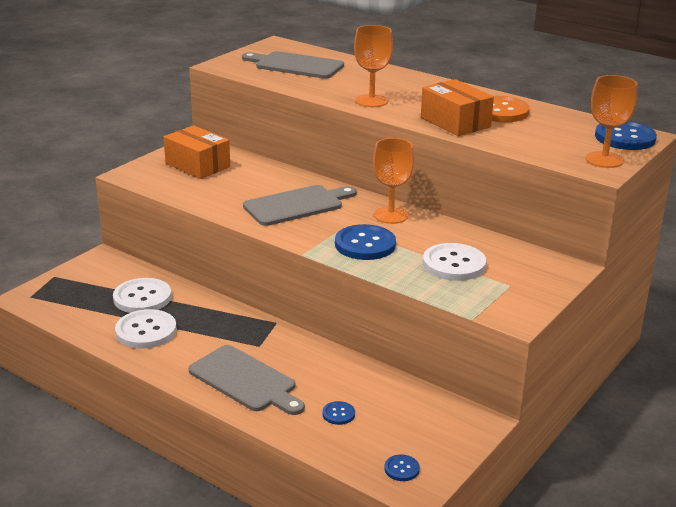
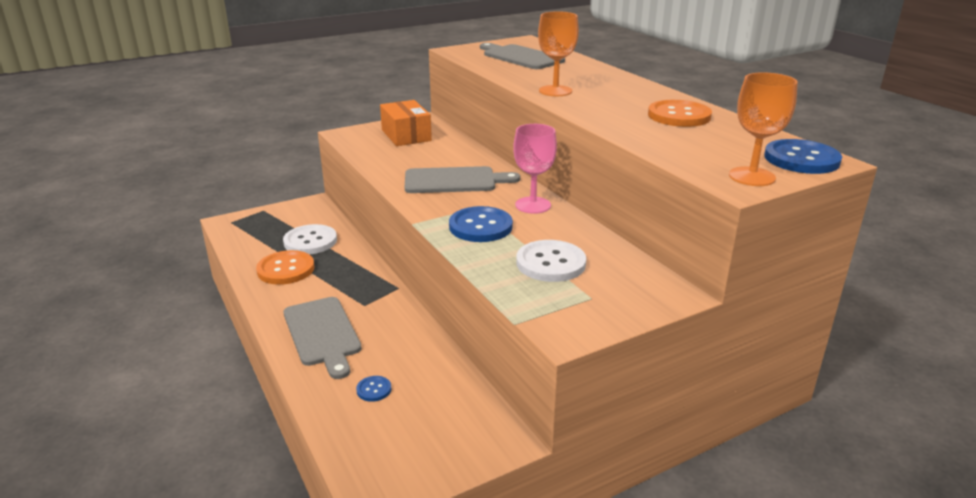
camera: 25 degrees right, 0 degrees up
(146, 331) = (286, 269): white button -> orange button
(391, 215) = (533, 205): orange goblet -> pink goblet
(401, 469) = (382, 467): blue button -> none
(455, 122) = (618, 118): orange box -> none

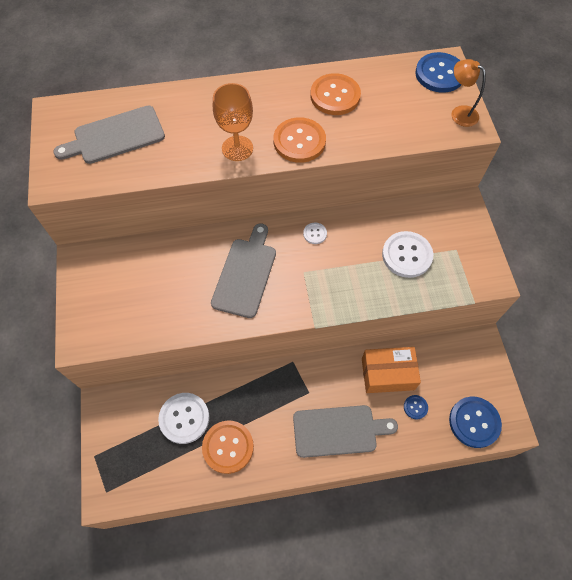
camera: 70 degrees left, 35 degrees up
(406, 135) = (116, 285): orange box -> orange box (387, 374)
(480, 226) = (337, 281): blue button -> blue button (474, 422)
(533, 205) = (315, 234): pink goblet -> white button
(594, 110) = (299, 141): none -> orange button
(752, 177) = (459, 113): orange goblet -> orange lamp

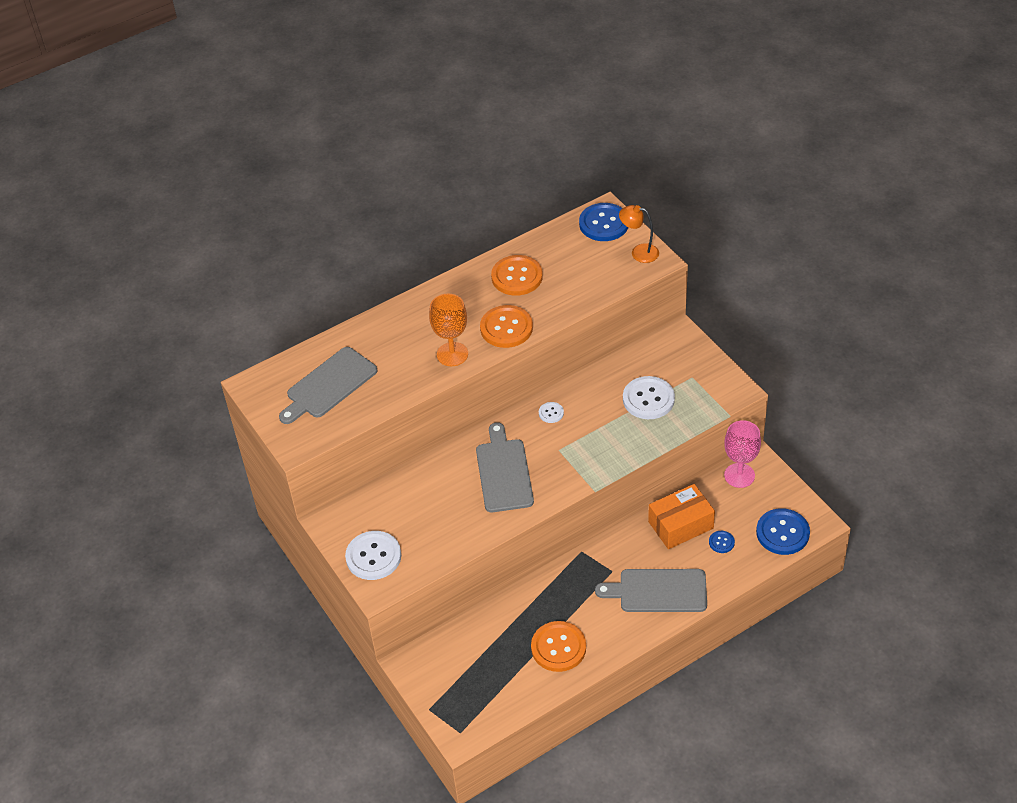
camera: 20 degrees left, 15 degrees down
(184, 418) = (500, 642): white button -> white button (373, 557)
(338, 430) = (658, 591): grey cutting board -> grey cutting board turned 150 degrees counterclockwise
(460, 348) = (739, 475): none -> pink goblet

